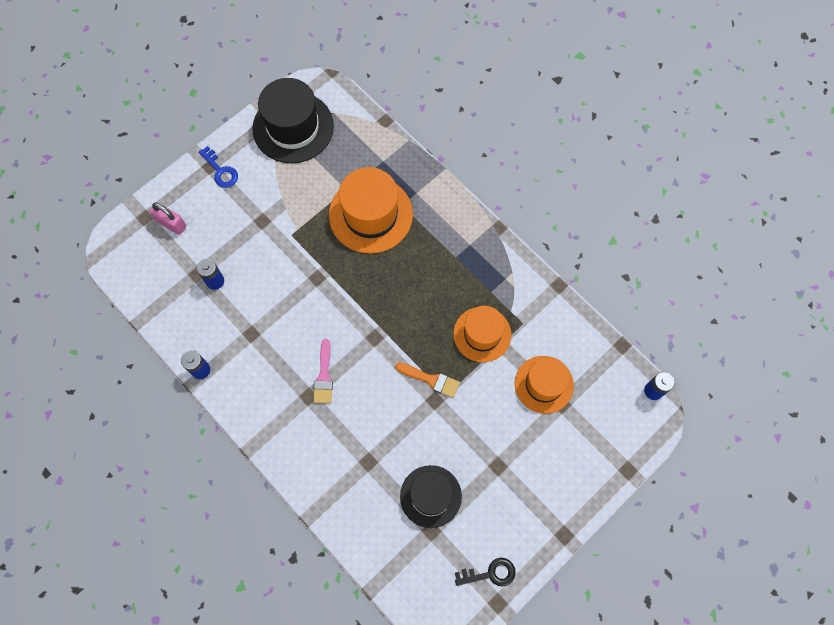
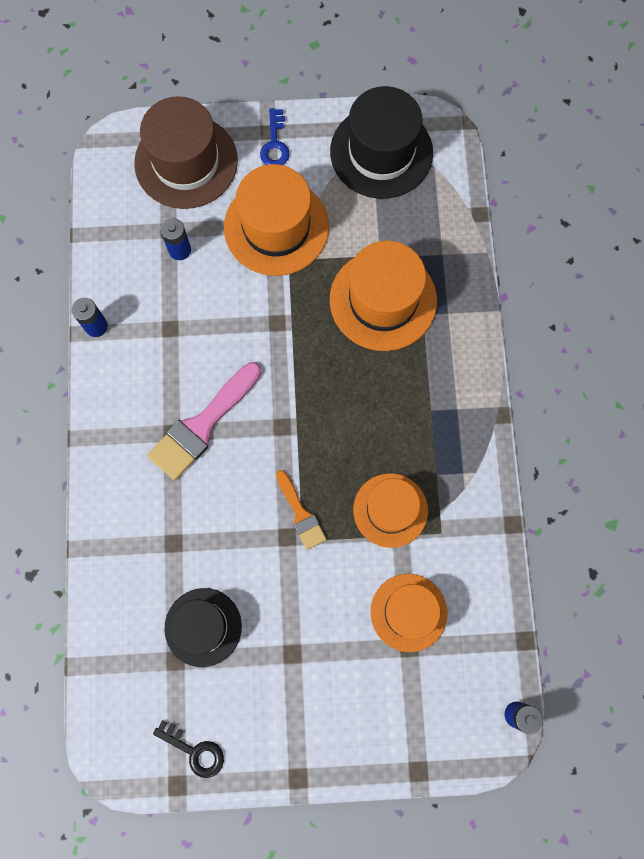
camera: 40 degrees right, 5 degrees up
(171, 224) = (186, 162): pink padlock -> brown hat
(266, 220) = (276, 227): none -> orange hat
(324, 376) = (202, 425): pink brush -> pink brush, size x1.74

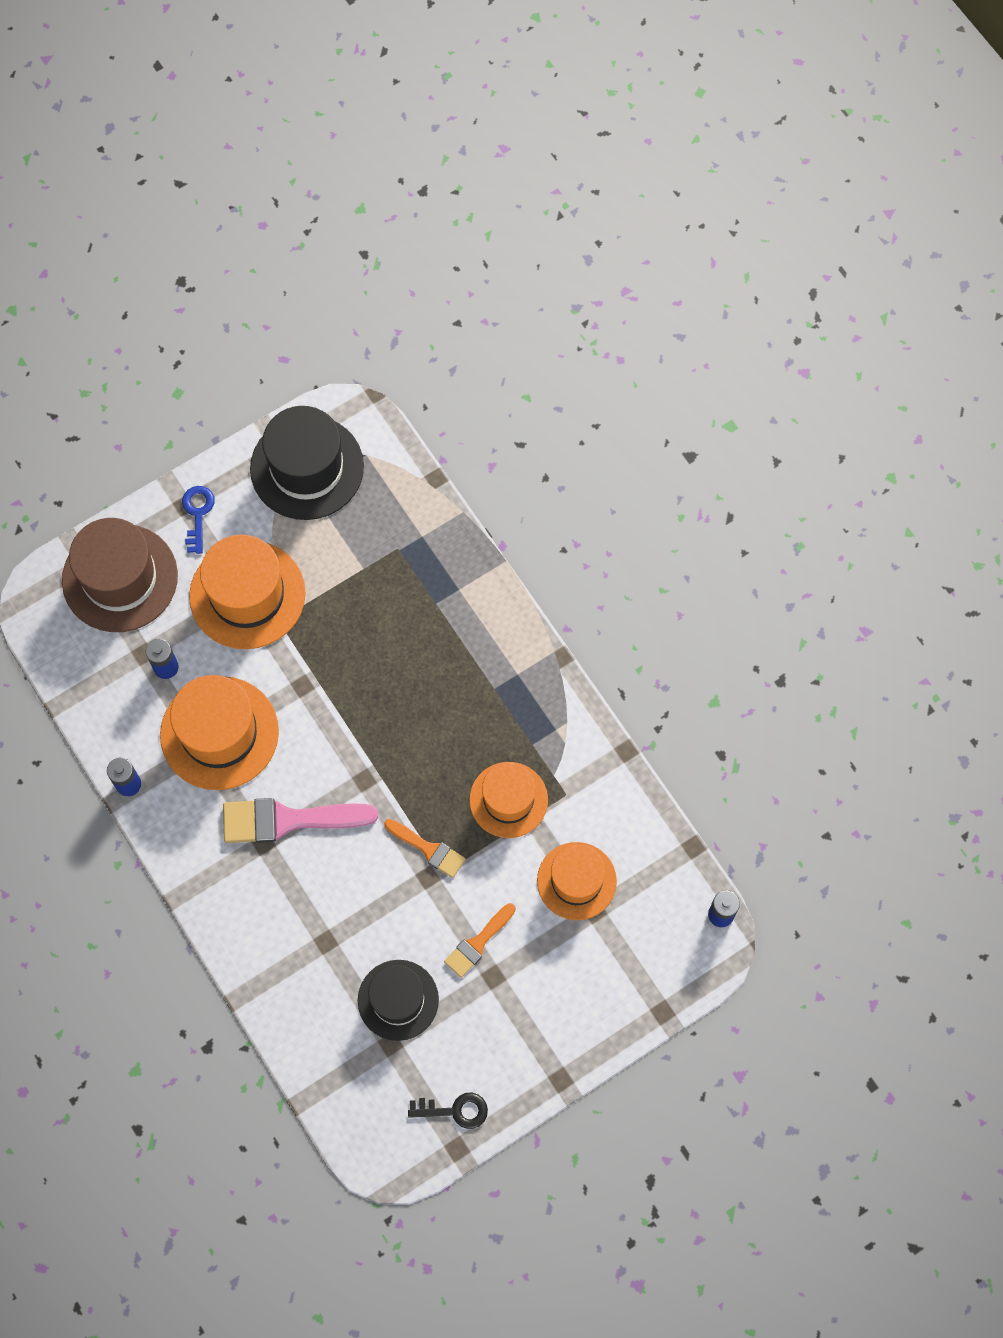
camera: 30 degrees left, 5 degrees down
(202, 425) = (288, 820): pink brush -> pink brush turned 75 degrees clockwise
(275, 144) = (198, 514): blue key -> blue key turned 150 degrees counterclockwise
(296, 617) = (478, 943): none -> orange brush
(383, 300) = (390, 610): orange hat -> orange hat (219, 733)

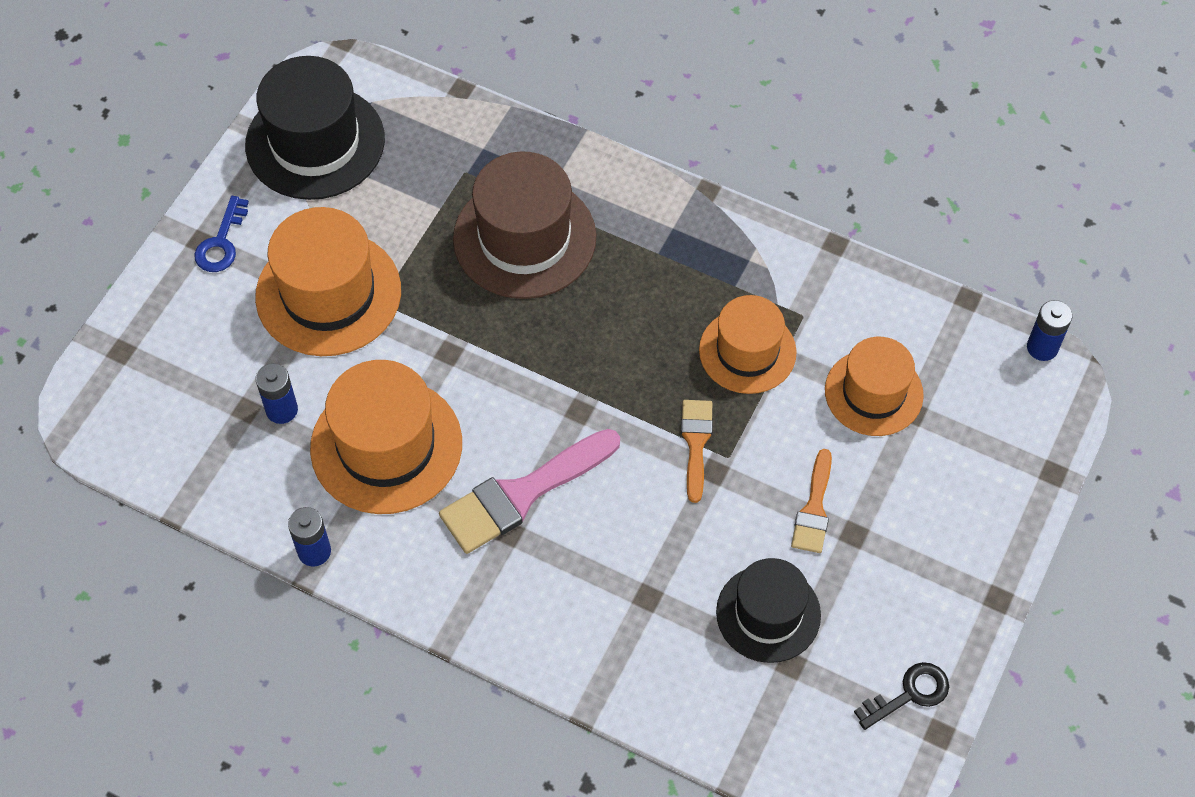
camera: 30 degrees left, 10 degrees down
(120, 578) = (171, 346): brown hat -> brown hat (524, 238)
(198, 514) = (221, 242): blue key -> blue key turned 135 degrees counterclockwise
(428, 849) = (696, 443): orange brush -> orange brush turned 90 degrees counterclockwise

